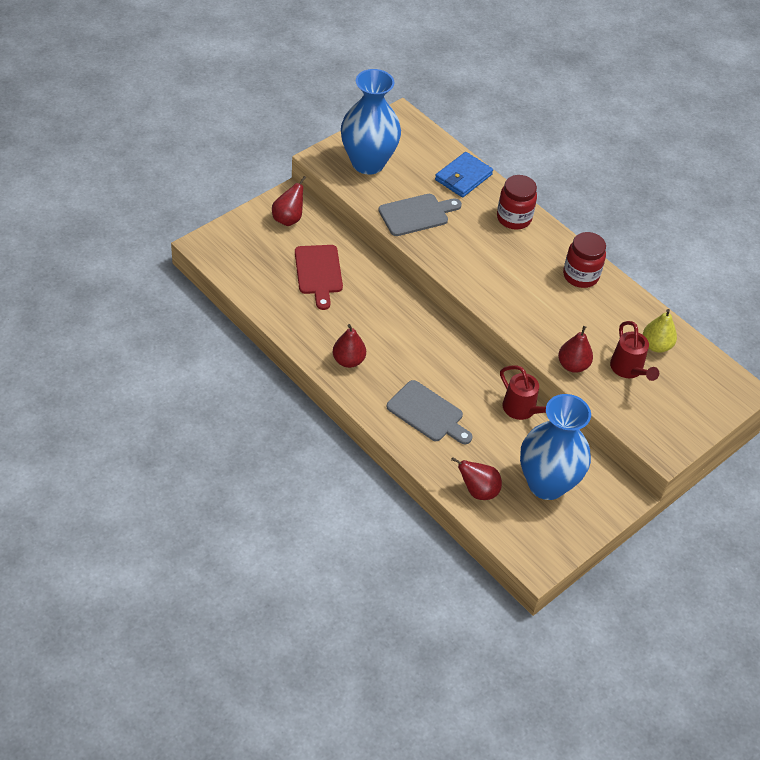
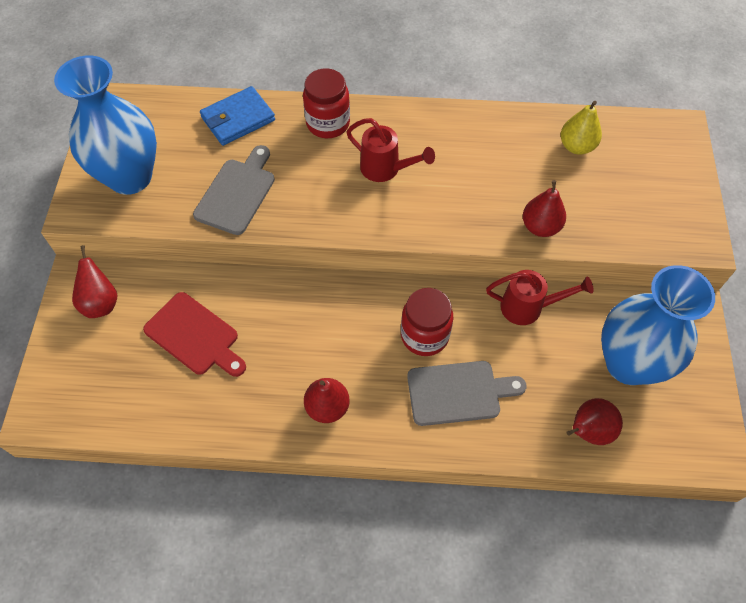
camera: 40 degrees left, 10 degrees up
(463, 177) = (238, 119): blue wallet -> blue wallet turned 60 degrees clockwise
(580, 276) = (445, 132): red jar -> red jar (424, 335)
(628, 369) = (584, 189): red watering can -> red watering can (385, 169)

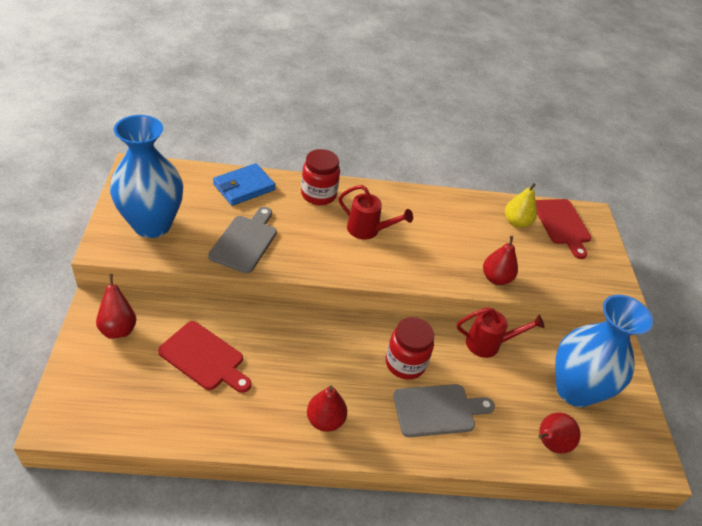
camera: 10 degrees left, 15 degrees down
(637, 145) = (562, 224): none -> red cutting board

